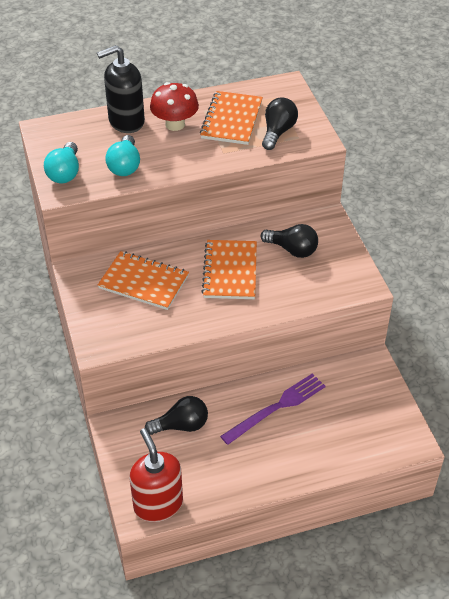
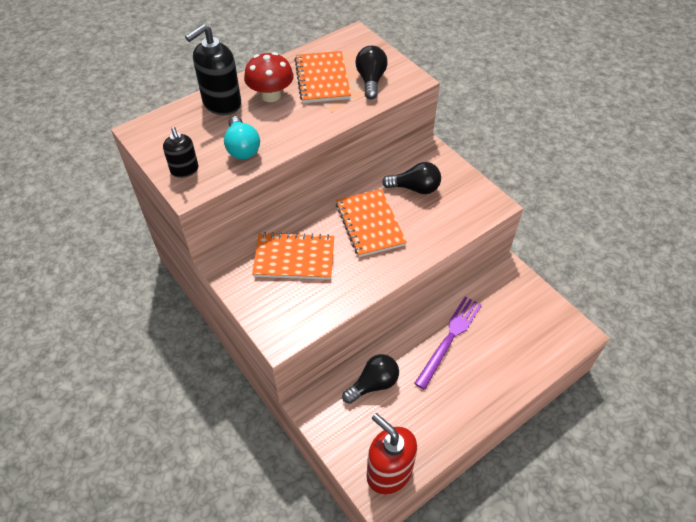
camera: 20 degrees left, 5 degrees up
(65, 173) = (184, 170): turquoise light bulb -> black soap dispenser

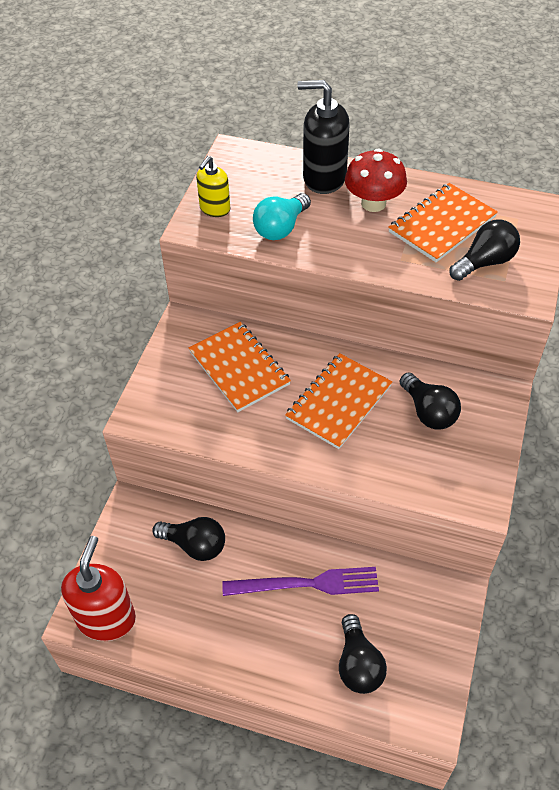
camera: 55 degrees right, 0 degrees up
(184, 170) = (214, 209): black soap dispenser -> yellow soap dispenser
(521, 345) = (358, 664): none -> black light bulb

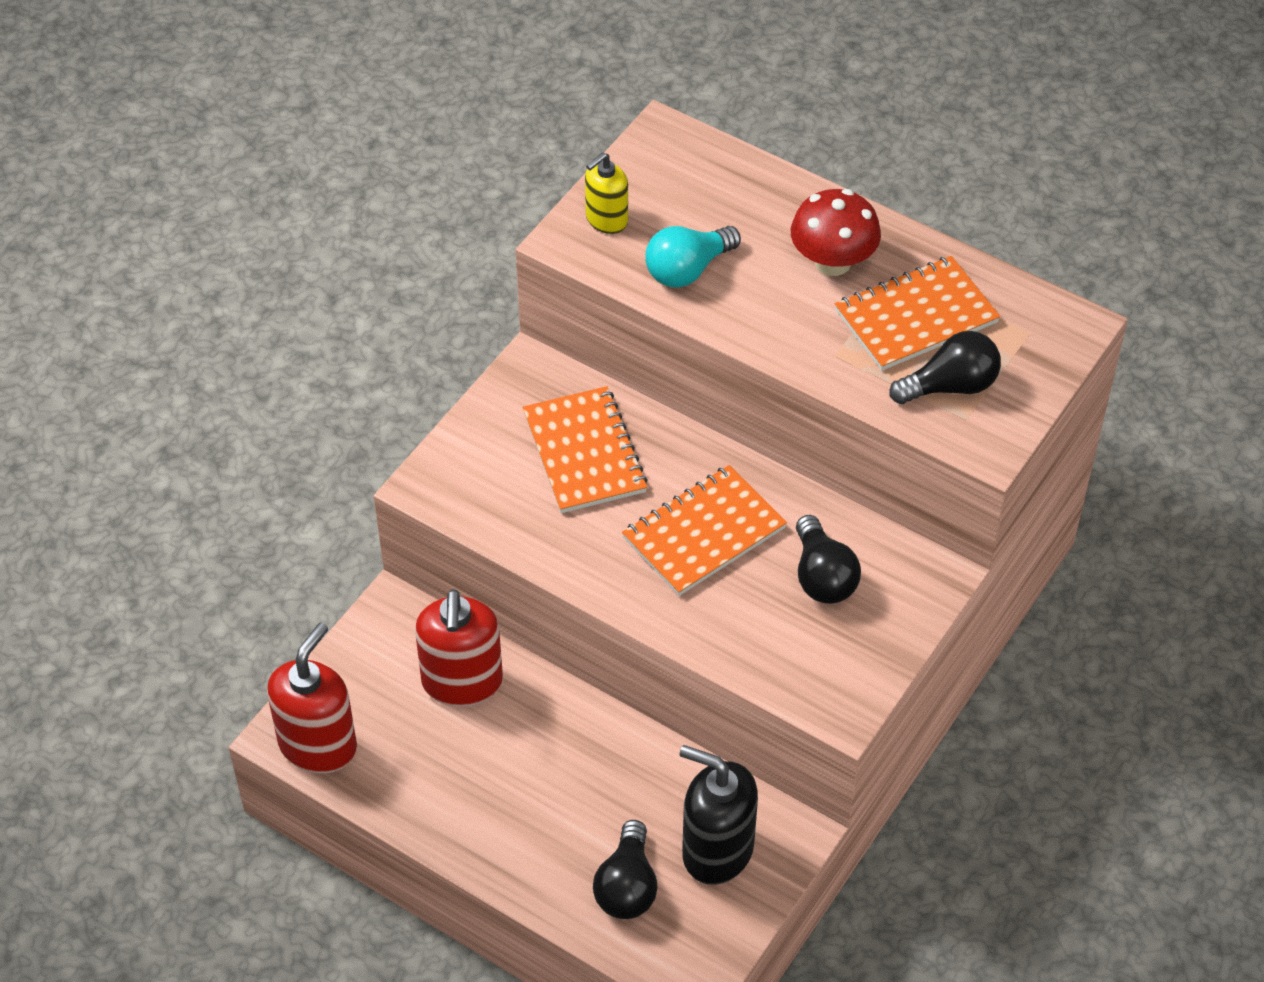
camera: 15 degrees right, 0 degrees up
(195, 545) = (462, 682): black light bulb -> red soap dispenser
(307, 584) = (596, 770): purple fork -> none
(324, 178) = (778, 206): black soap dispenser -> black soap dispenser (717, 850)

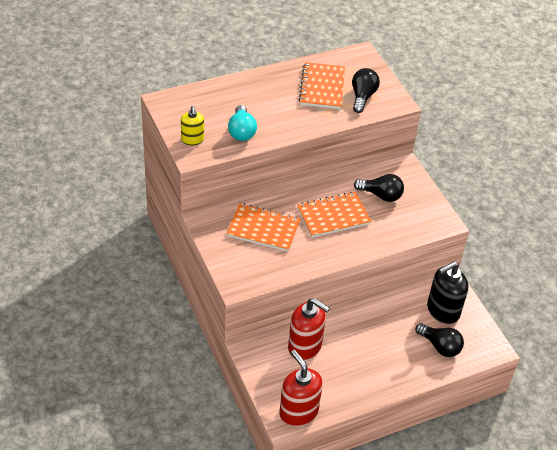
camera: 60 degrees left, 5 degrees down
(704, 533) = (333, 216): orange notebook -> orange notebook turned 75 degrees clockwise
(832, 262) = (275, 93): red mushroom -> none

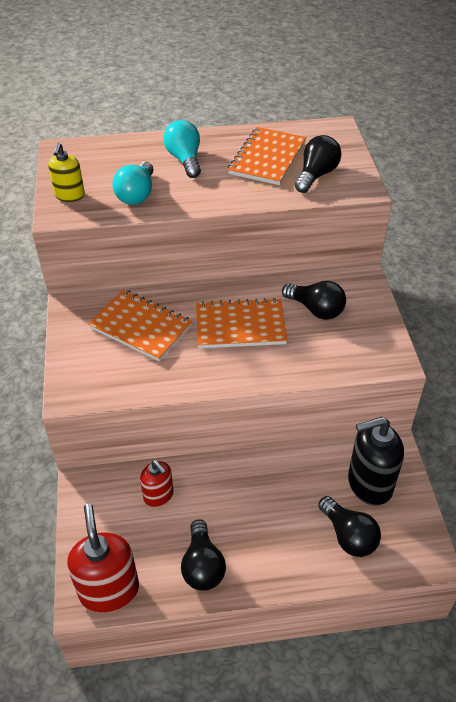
camera: 20 degrees right, 0 degrees up
(262, 97) = (185, 160): none -> turquoise light bulb
(305, 347) = (159, 496): red soap dispenser -> red soap dispenser, size x0.59
(353, 384) = (202, 566): none -> black light bulb

